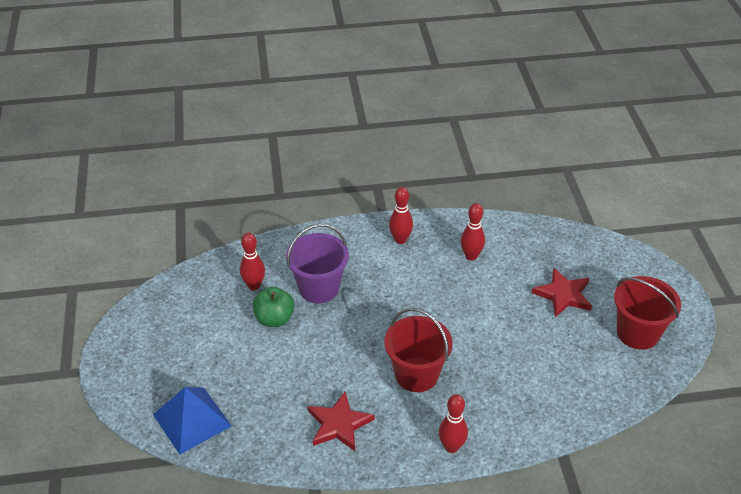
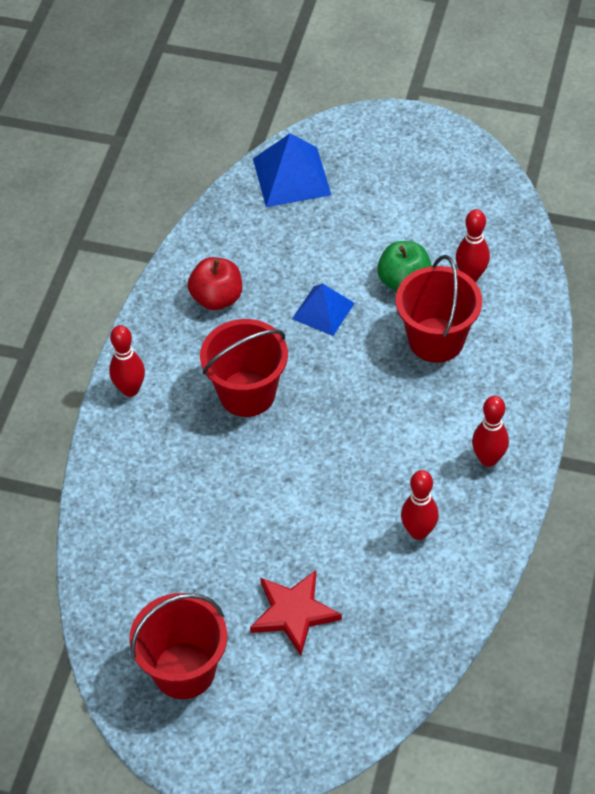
camera: 115 degrees right, 10 degrees up
(319, 288) = (436, 340): purple bucket -> red bucket
(321, 356) = (323, 310): none -> blue pyramid
(339, 424) = (217, 298): red star -> red apple

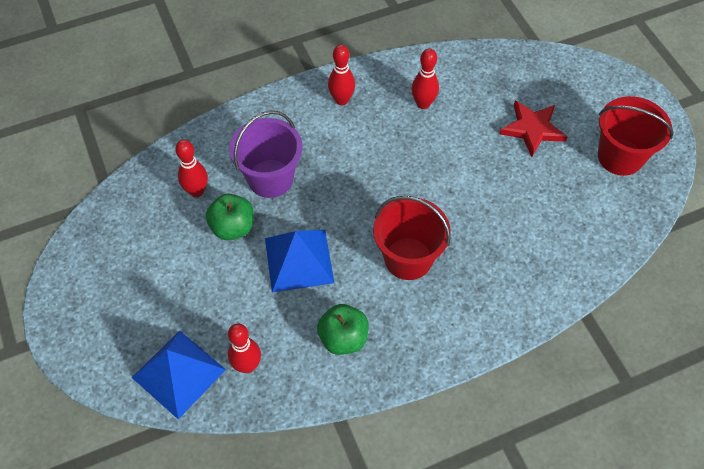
camera: 130 degrees left, 5 degrees up
(130, 389) = (471, 335): red bowling pin -> red bowling pin (247, 365)
(217, 298) = (343, 338): red apple -> green apple
(323, 310) = (298, 260): blue pyramid -> blue pyramid, size x1.51
(436, 340) = (270, 178): red bucket -> purple bucket

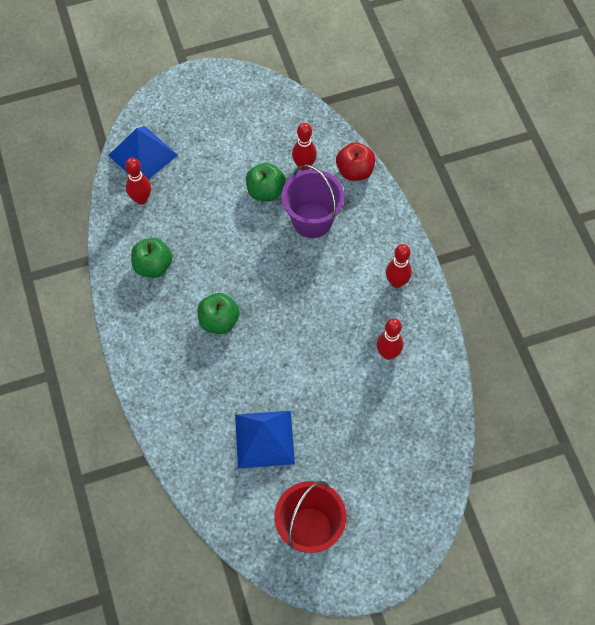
camera: 95 degrees right, 5 degrees up
(204, 142) = (355, 171): none -> red apple
(298, 260) = (228, 238): blue pyramid -> blue pyramid (264, 439)
(408, 258) = (219, 321): red bucket -> green apple
(532, 129) = (350, 451): red star -> none

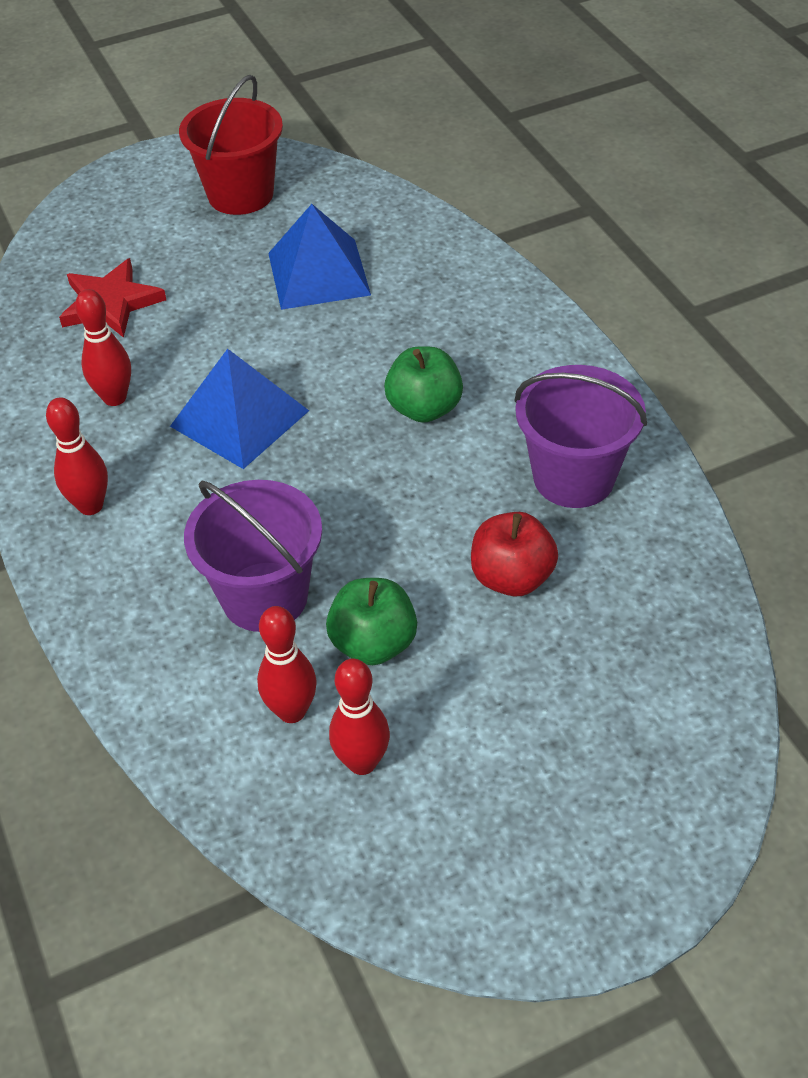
camera: 175 degrees right, 15 degrees down
(141, 199) = (642, 594): red bowling pin -> red bowling pin (362, 762)
(143, 155) = (675, 689): blue pyramid -> blue pyramid (239, 418)
(153, 266) = (573, 477): green apple -> purple bucket
(355, 171) = (171, 714): red apple -> red apple (512, 577)
(394, 432) = (111, 303): none -> red star

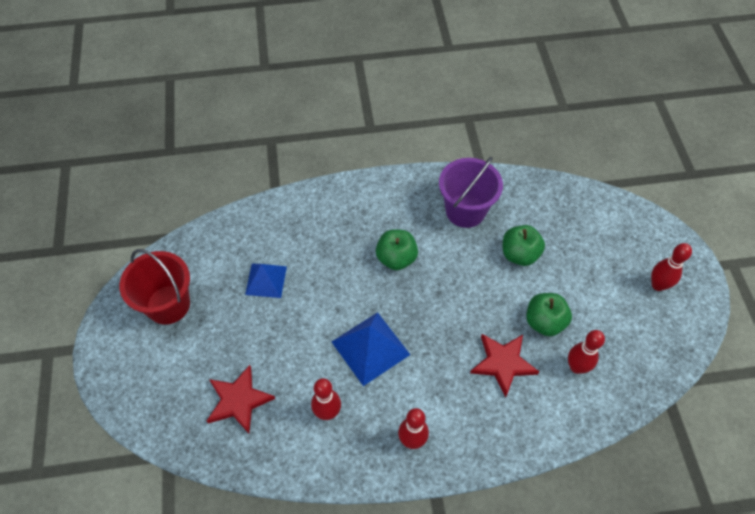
camera: 75 degrees left, 10 degrees up
(264, 596) = (503, 363): purple bucket -> red star
(318, 274) = (266, 280): blue pyramid -> blue pyramid, size x0.66
(362, 762) = (610, 344): red bowling pin -> red bowling pin (658, 285)
(512, 577) = (519, 254): red apple -> green apple

